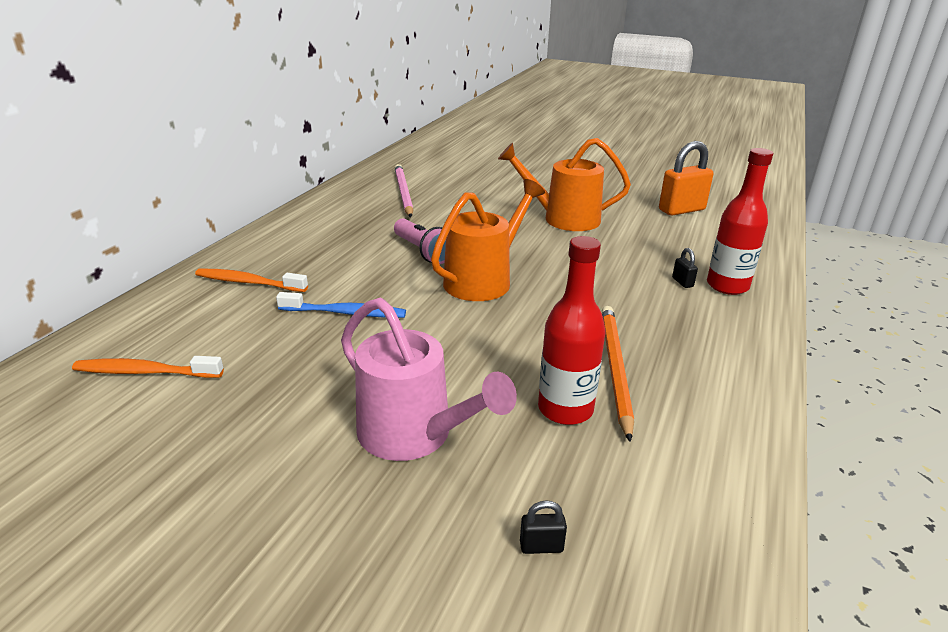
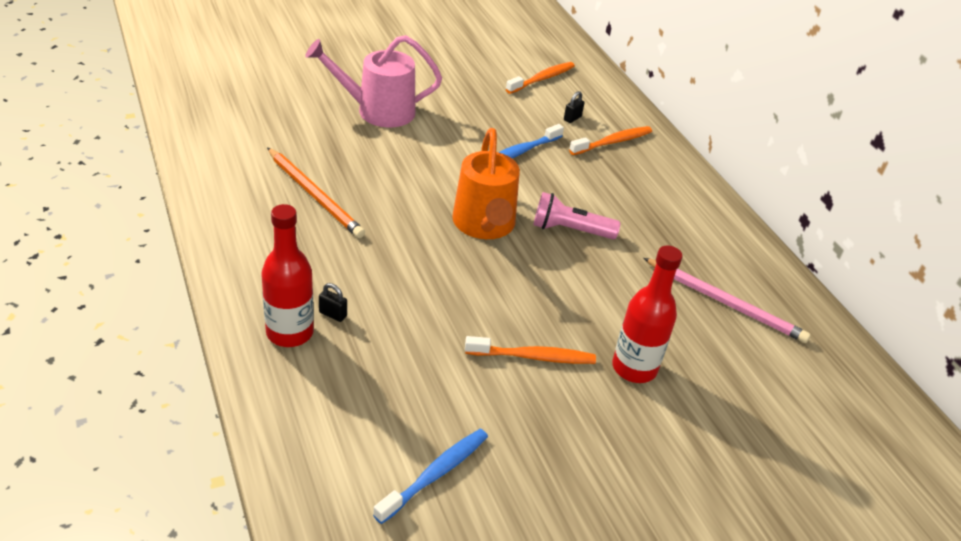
camera: 130 degrees right, 10 degrees up
(541, 546) = (272, 98): black padlock -> black padlock (572, 118)
(563, 219) = (533, 357): orange watering can -> orange toothbrush
(565, 409) = (319, 156): red bottle -> red bottle (634, 368)
(681, 210) = (435, 474): orange padlock -> blue toothbrush

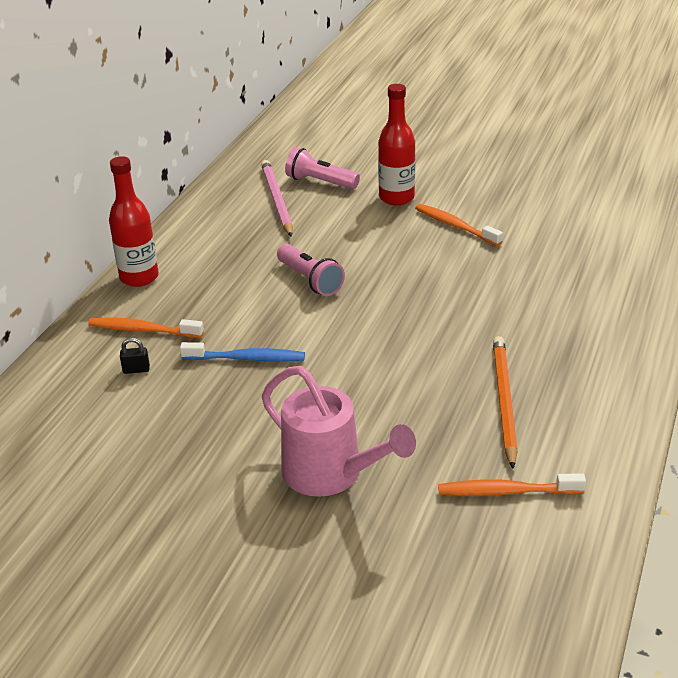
camera: 130 degrees left, 5 degrees down
(290, 332) = (620, 303): red bottle -> red bottle (139, 277)
(333, 314) = (576, 301): black padlock -> none
(435, 474) = (585, 204): blue toothbrush -> none
(484, 225) = (376, 311): orange watering can -> none
(542, 79) = (81, 431): orange toothbrush -> orange toothbrush (506, 491)
(729, 350) = (320, 182): none -> pink flashlight

